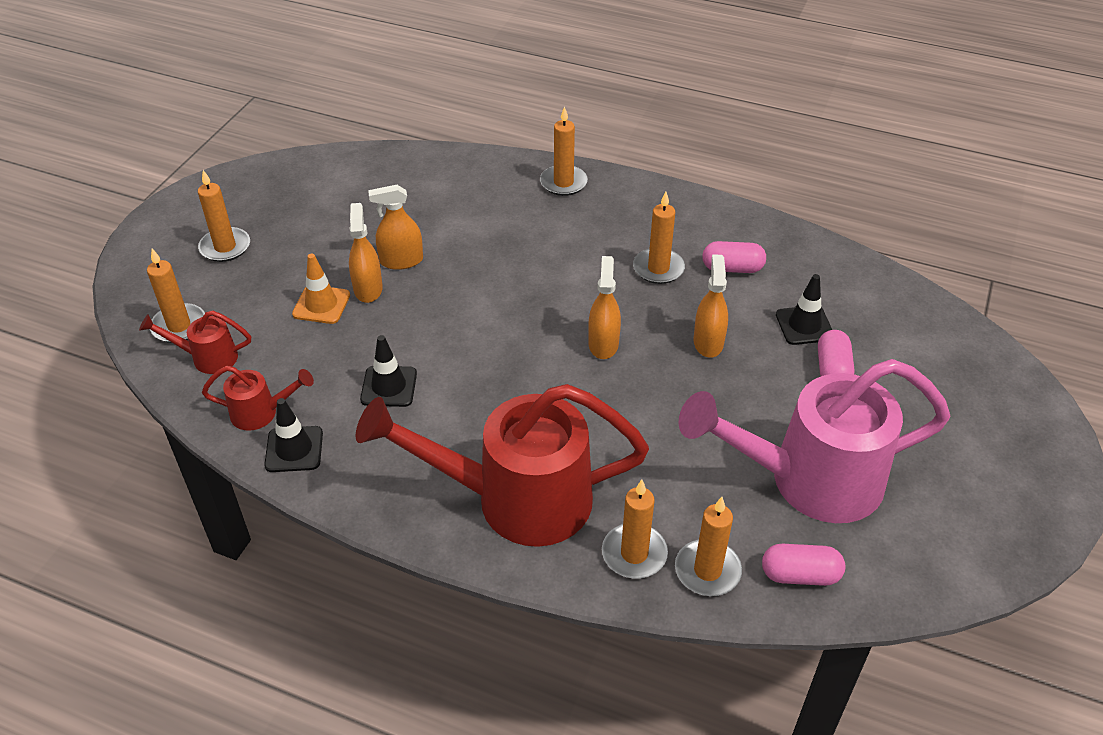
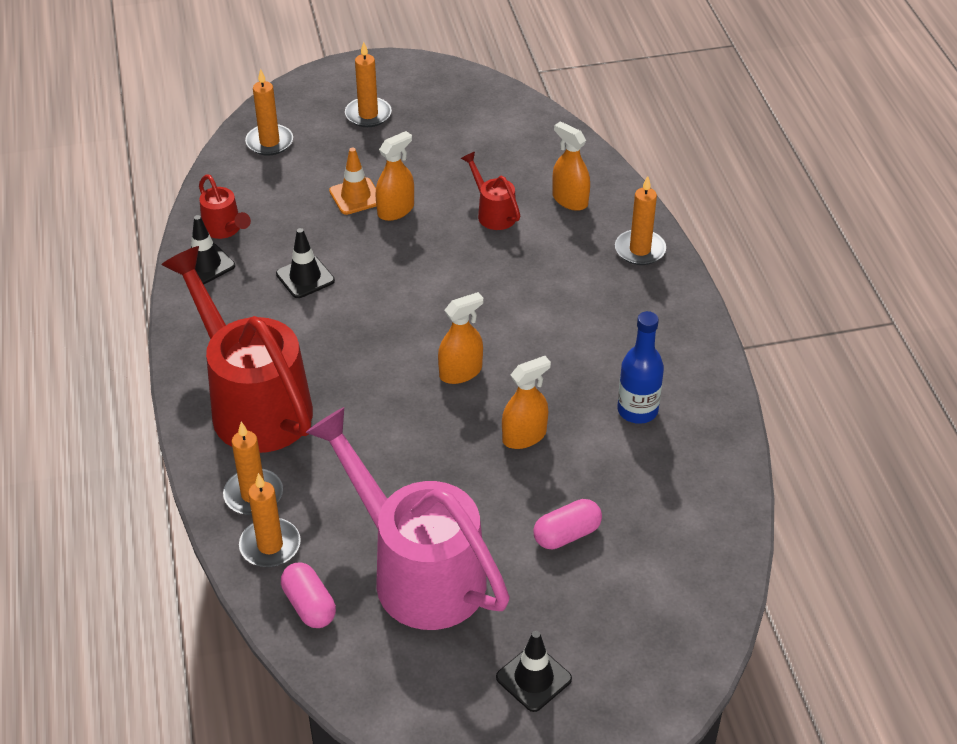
camera: 55 degrees right, 0 degrees up
(207, 358) = (252, 174): red watering can -> red watering can (493, 213)
(401, 261) = (444, 210): orange spray bottle -> orange spray bottle (570, 200)
(658, 268) = (587, 362): orange candle -> none
(732, 268) = (637, 410): pink capsule -> blue bottle
(804, 325) = (608, 491): black traffic cone -> black traffic cone (533, 678)

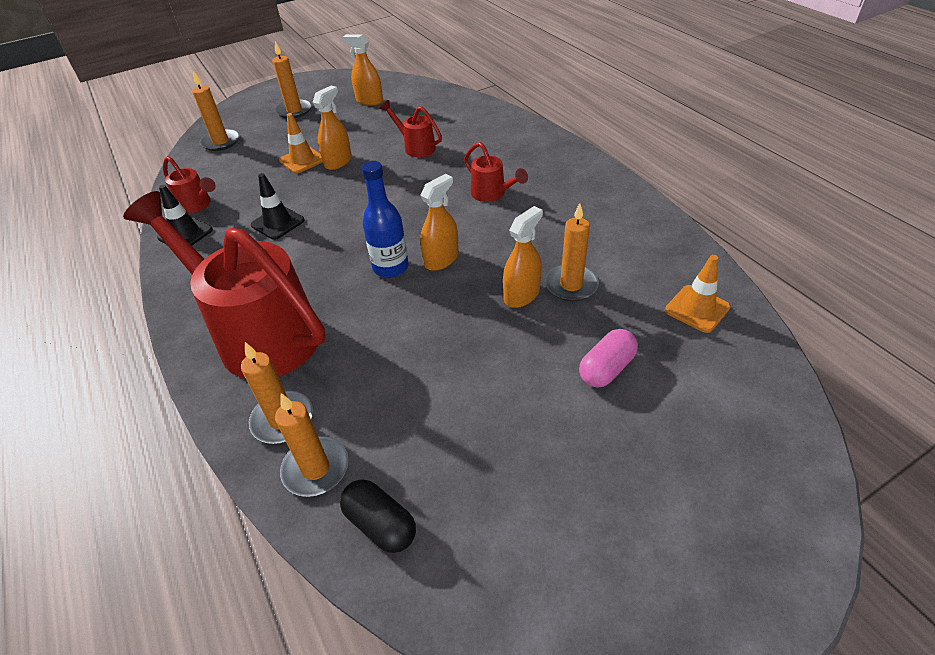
camera: 15 degrees left, 0 degrees up
(309, 605) = (381, 524): pink capsule -> black capsule
(417, 571) = (481, 448): pink watering can -> none
(533, 678) = (659, 530): black traffic cone -> none
(551, 305) = (492, 194): none -> red watering can
(570, 200) = (470, 127): orange spray bottle -> orange spray bottle (369, 101)
(637, 410) = (605, 250): blue bottle -> blue bottle (390, 267)
(640, 250) = (539, 144): orange candle -> orange candle (571, 285)
(692, 502) = (697, 309): none -> orange traffic cone

